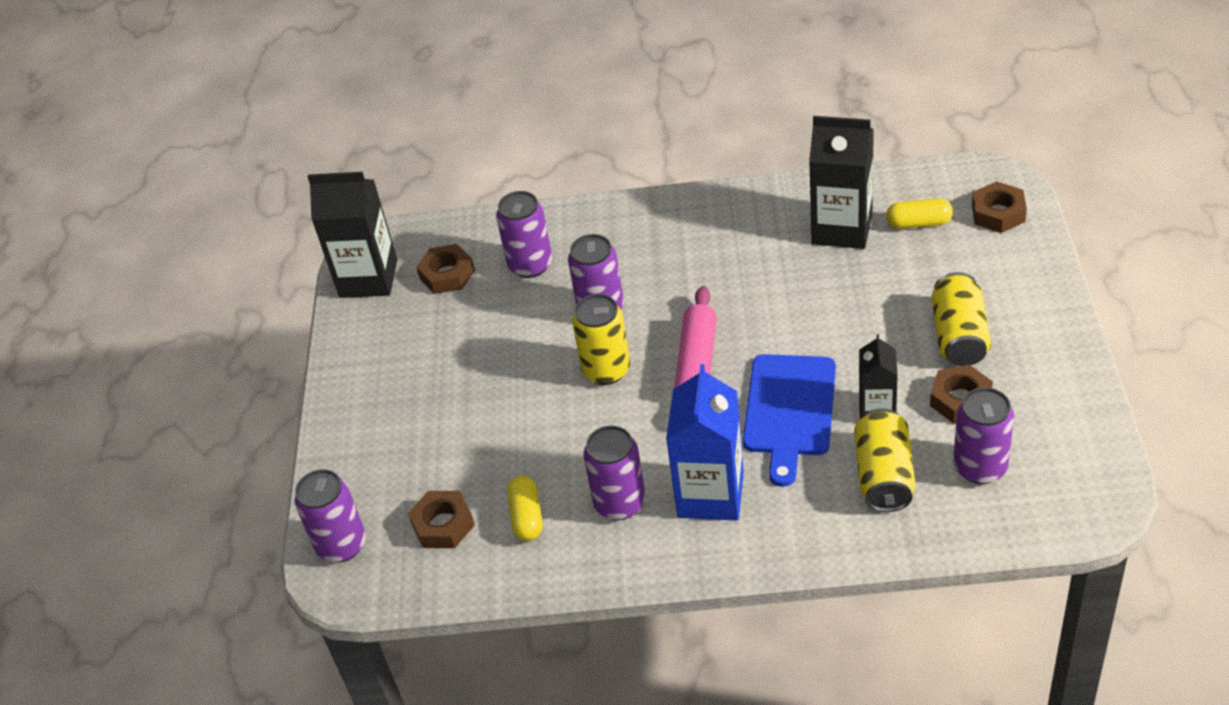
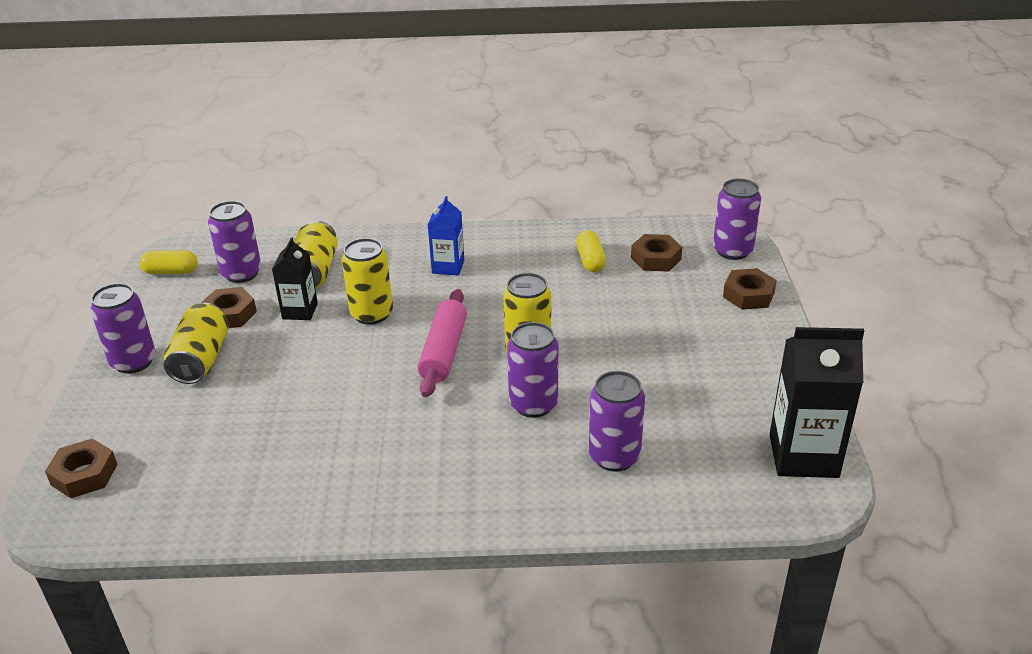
camera: 175 degrees right, 10 degrees down
(447, 274) = (710, 453): brown nut -> brown nut (748, 295)
(620, 503) = (518, 265): purple can -> purple can (133, 362)
(710, 494) = (448, 267): blue carton -> blue carton, size x0.59
(789, 410) = (371, 314): blue cutting board -> yellow can
(842, 228) = (259, 471): black carton -> none
(919, 223) = (174, 470): yellow capsule -> yellow capsule (171, 272)

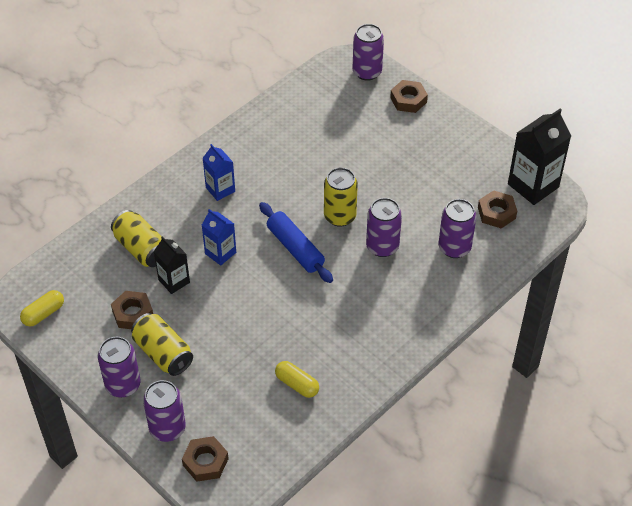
camera: 45 degrees left, 15 degrees up
(241, 273) = (95, 282): purple can -> purple can (167, 428)
(371, 314) = (220, 253): yellow can -> blue carton
(444, 351) = (295, 248): pink rolling pin -> blue rolling pin
(590, 260) = (297, 130): yellow capsule -> yellow capsule (297, 384)
(656, 258) = (332, 105): brown nut -> brown nut (496, 213)

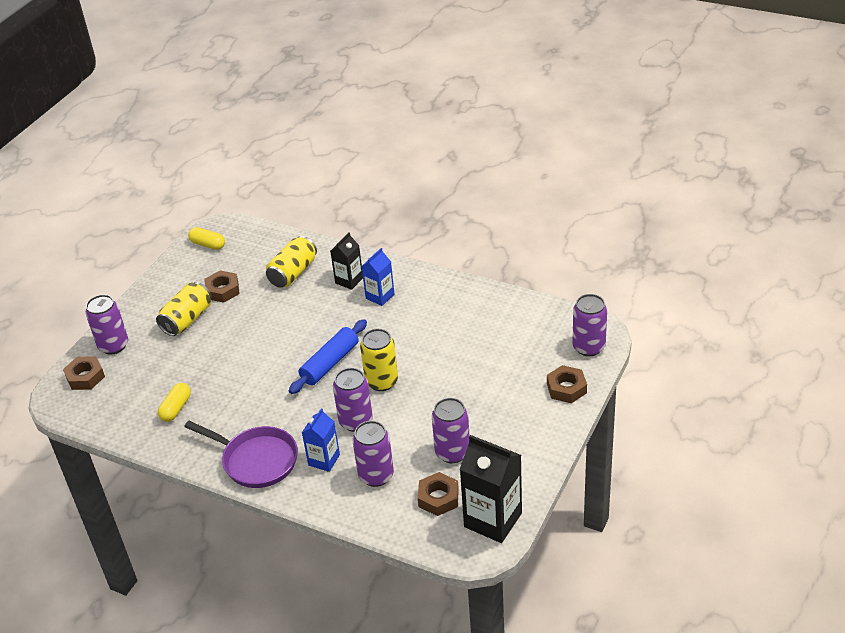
camera: 75 degrees right, 10 degrees down
(123, 385) = (150, 308): purple can -> purple can (452, 452)
(174, 281) = (265, 302): black carton -> black carton (349, 280)
(220, 253) = (306, 319): blue carton -> blue carton (324, 460)
(398, 330) = (256, 460): none -> purple pan

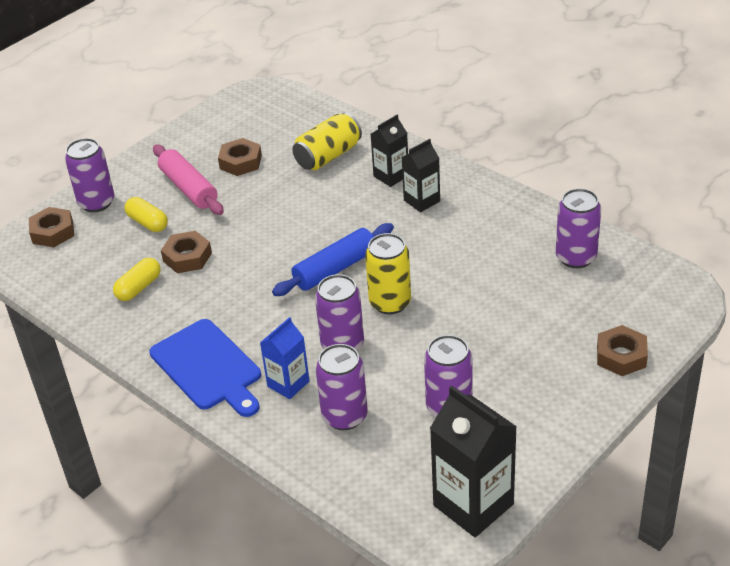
camera: 15 degrees right, 0 degrees up
(187, 319) = (189, 188): yellow can -> pink rolling pin
(208, 245) = (242, 108): yellow capsule -> yellow capsule (147, 223)
(256, 460) = (208, 367): purple pan -> blue cutting board
(380, 296) = (422, 201): blue carton -> black carton
(438, 498) = (413, 461): brown nut -> brown nut (187, 257)
(588, 347) = (666, 310): purple can -> purple can (576, 257)

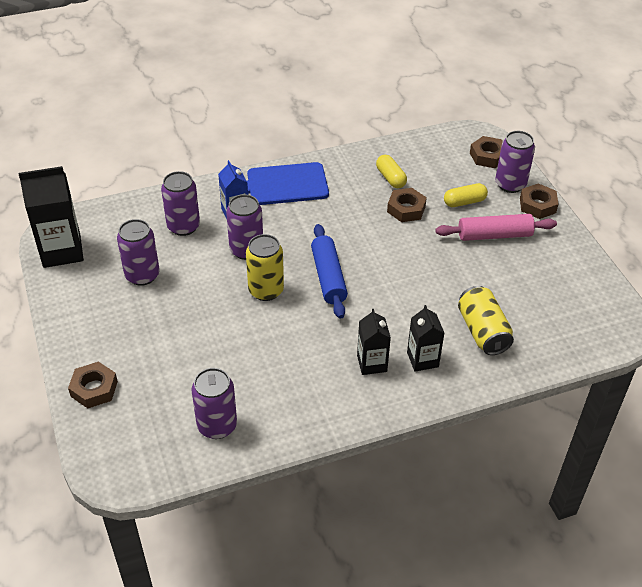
camera: 115 degrees right, 5 degrees up
(240, 162) = (512, 275): brown nut -> brown nut (537, 205)

